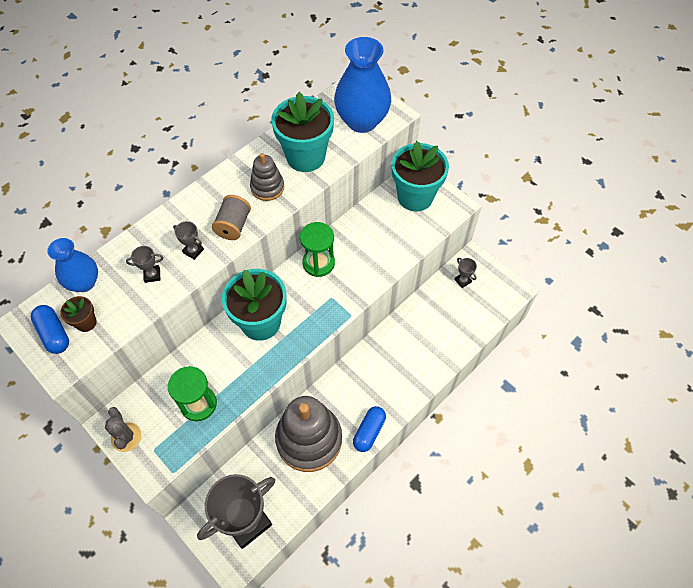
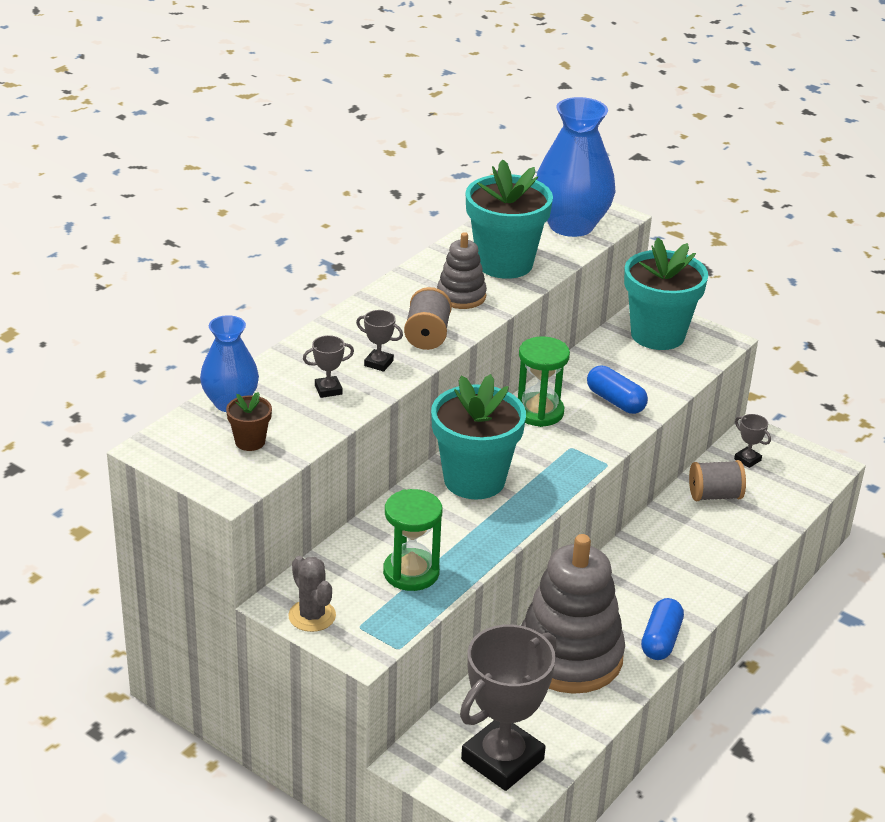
camera: 10 degrees left, 25 degrees down
(54, 334) = (207, 455): blue capsule -> blue capsule (615, 401)
(434, 310) = (714, 495): none -> grey spool

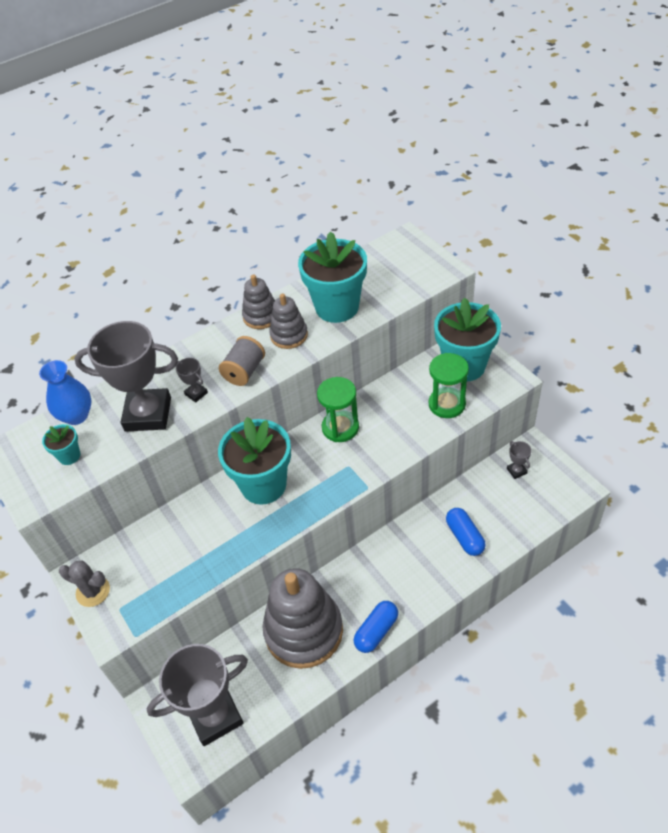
camera: 25 degrees right, 15 degrees up
(250, 442) = (69, 456): brown flower pot -> turquoise flower pot
(312, 616) = (93, 591): grey cactus -> grey cactus turned 60 degrees counterclockwise
(328, 390) = (148, 414): grey trophy -> grey trophy, size x2.47
(411, 572) = (178, 565): green hourglass -> green hourglass (447, 404)
(412, 281) = (261, 316): none -> grey stacking toy
(571, 225) = (406, 275): blue vase -> none
(615, 401) = (402, 426): blue capsule -> blue capsule (464, 537)
(714, 495) = (476, 501): grey spool -> none

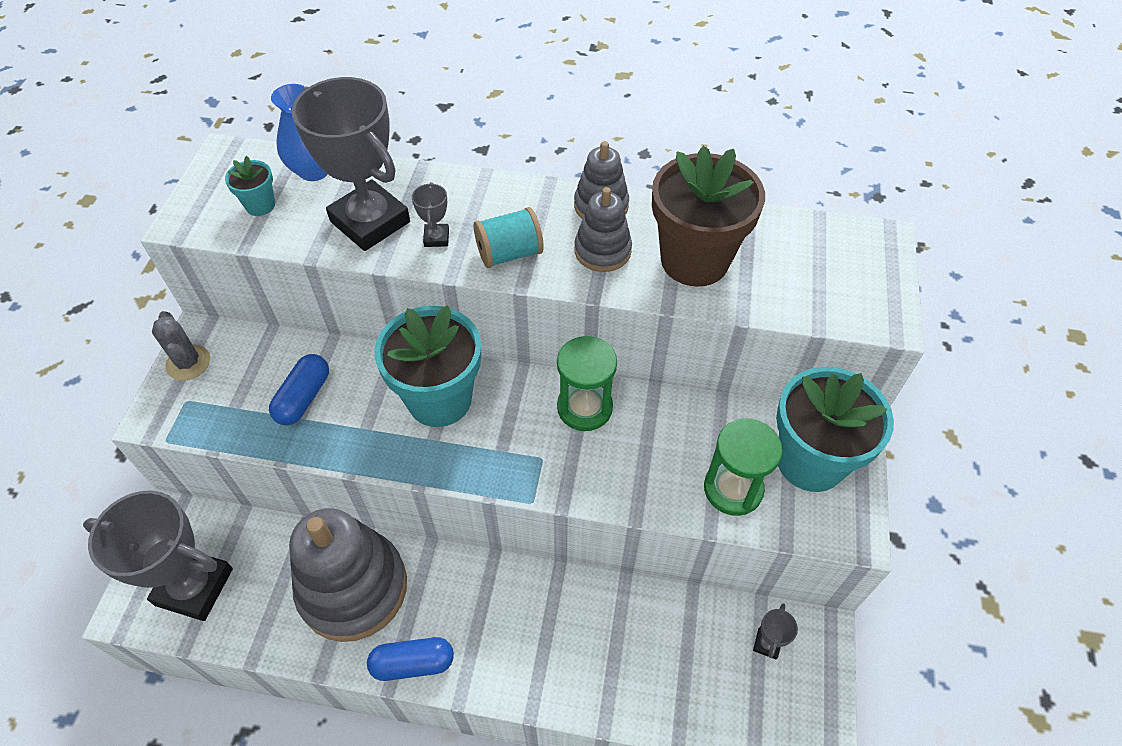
camera: 40 degrees right, 5 degrees up
(244, 371) = (509, 253): grey spool -> turquoise spool
(337, 307) = (694, 260): turquoise flower pot -> brown flower pot
(464, 537) = (617, 659): blue capsule -> blue capsule (304, 398)

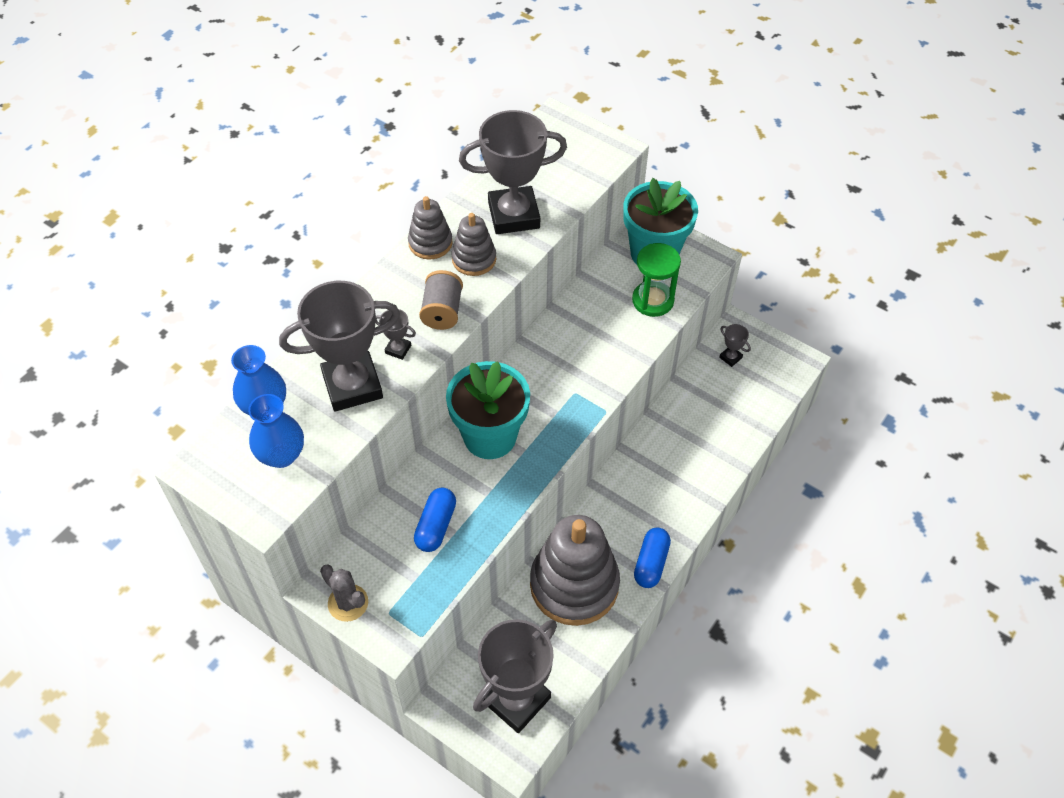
camera: 65 degrees left, 0 degrees up
(188, 363) = (348, 603): grey cactus -> grey cactus turned 45 degrees clockwise
(260, 205) = (281, 455): turquoise flower pot -> blue vase
(304, 398) = (436, 526): blue capsule -> blue capsule turned 60 degrees clockwise
(509, 253) = (442, 312): turquoise spool -> grey spool
(584, 408) = (548, 352): green hourglass -> none
(694, 260) = (514, 215): brown flower pot -> grey trophy

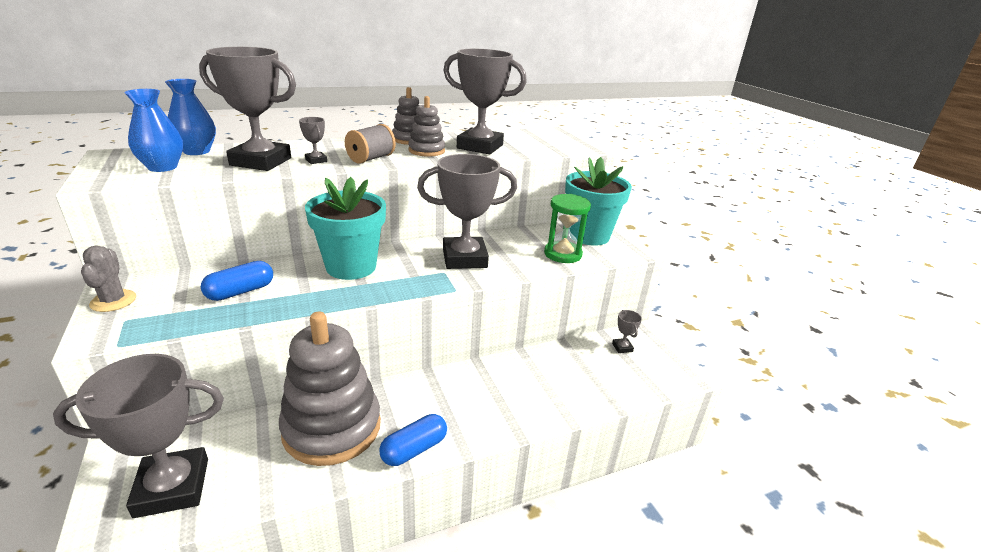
camera: 30 degrees right, 25 degrees down
(574, 361) = (464, 258): none -> grey trophy

